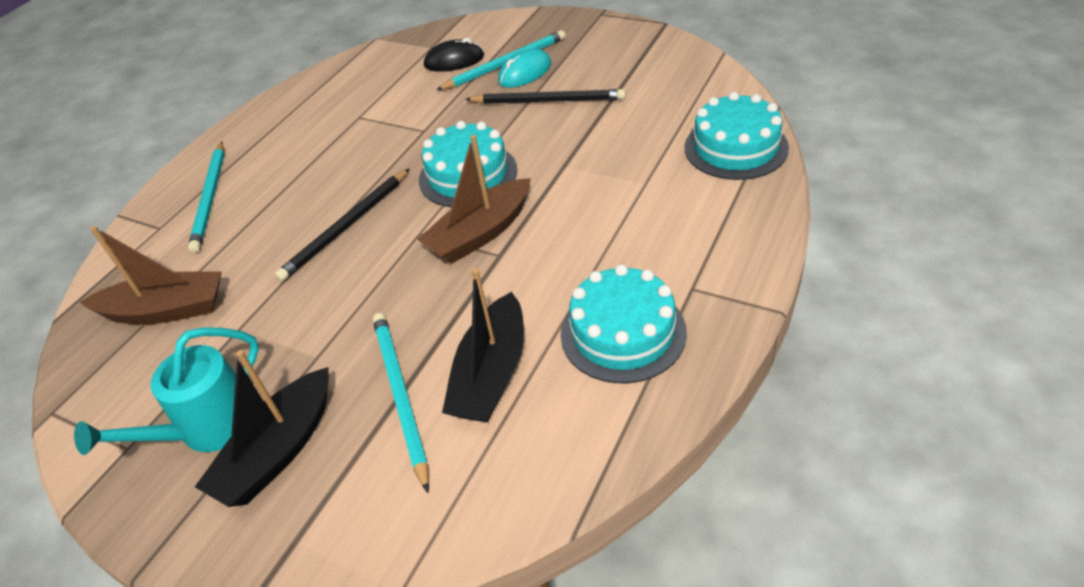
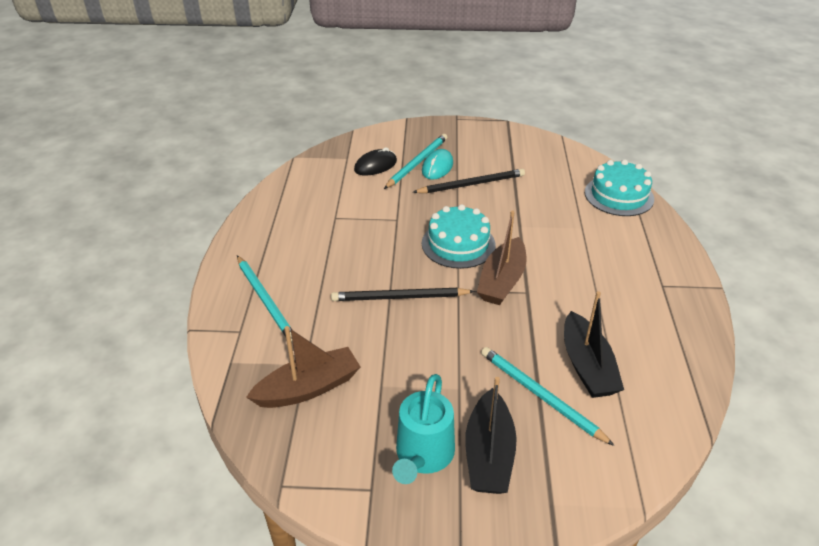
camera: 30 degrees left, 5 degrees down
(346, 227) = (399, 297): black pencil -> black pencil turned 75 degrees clockwise
(623, 333) = (645, 321): turquoise cake -> none

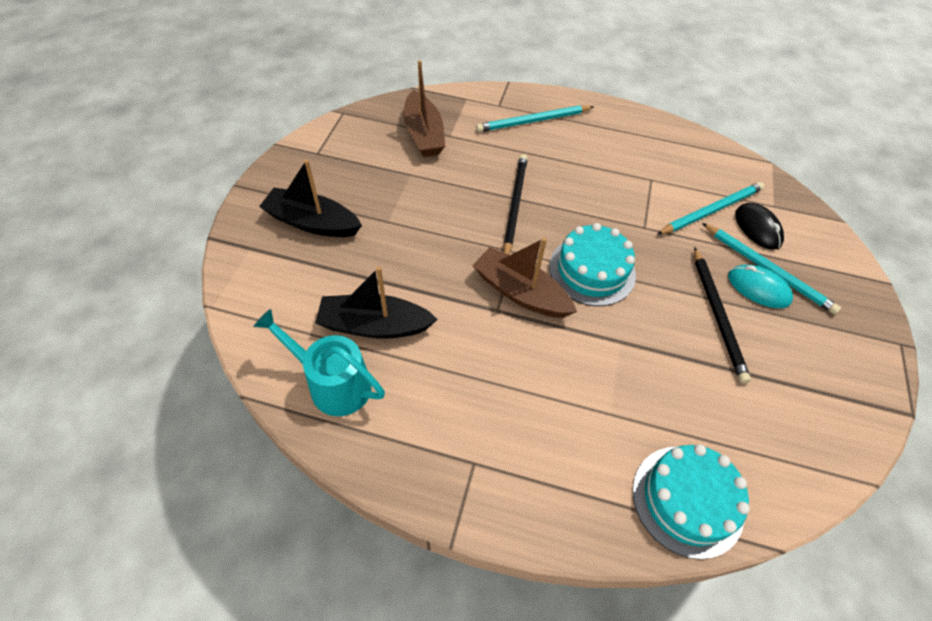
camera: 100 degrees right, 15 degrees up
(423, 455) = (331, 184): turquoise watering can -> turquoise watering can (333, 384)
(540, 396) = (355, 275): turquoise pencil -> turquoise pencil (711, 210)

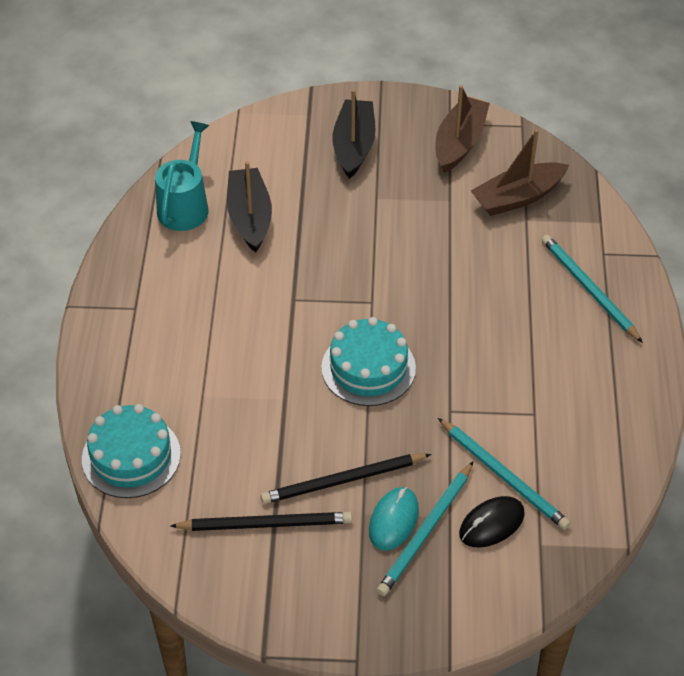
camera: 80 degrees right, 5 degrees down
(515, 205) = (438, 292): black pencil -> black pencil (265, 524)
(520, 292) = (320, 313): brown boat -> brown boat (459, 143)

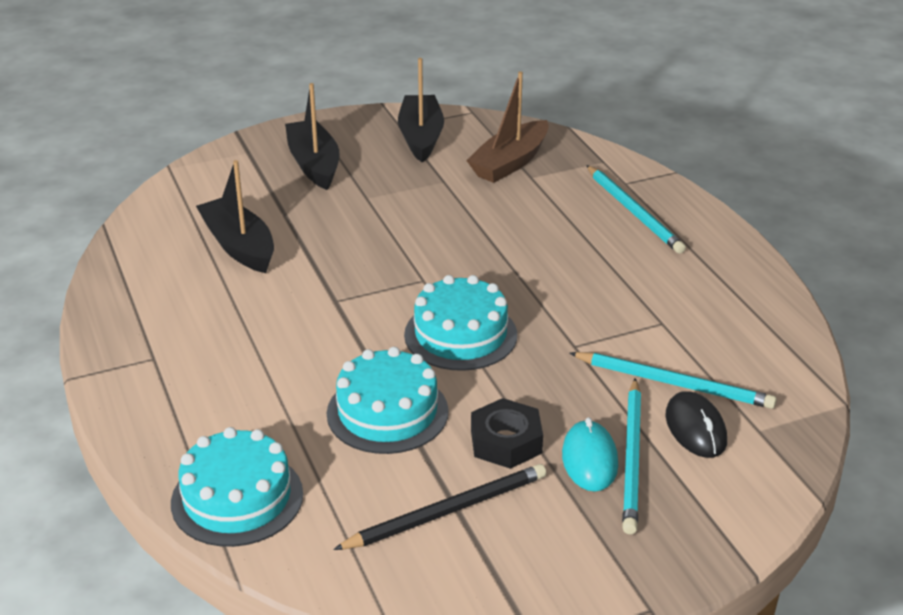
camera: 25 degrees left, 15 degrees down
(185, 206) = (158, 255): turquoise watering can -> none
(273, 421) = (387, 412): none -> turquoise cake
(342, 480) = (506, 442): black pencil -> black nut
(459, 143) = (421, 137): brown boat -> black boat
(491, 524) = (695, 429): black mouse -> black mouse turned 45 degrees counterclockwise
(588, 289) = (634, 212): turquoise pencil -> turquoise pencil turned 150 degrees counterclockwise

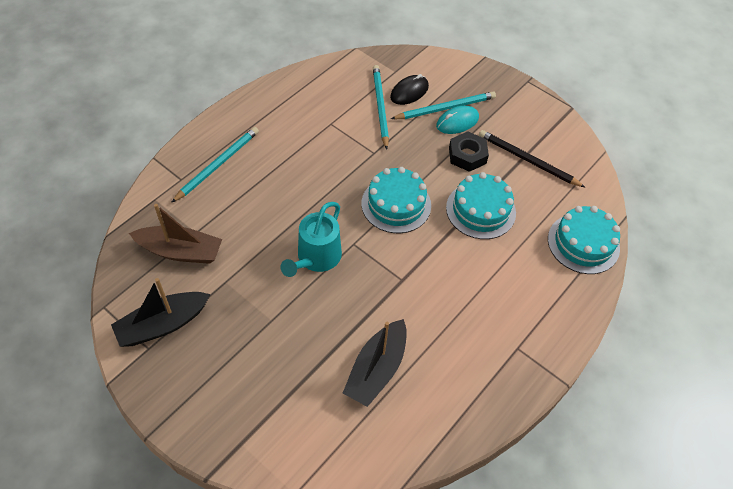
camera: 120 degrees left, 20 degrees up
(314, 164) = (239, 381): black boat -> none
(425, 246) = (316, 258): none -> turquoise watering can

